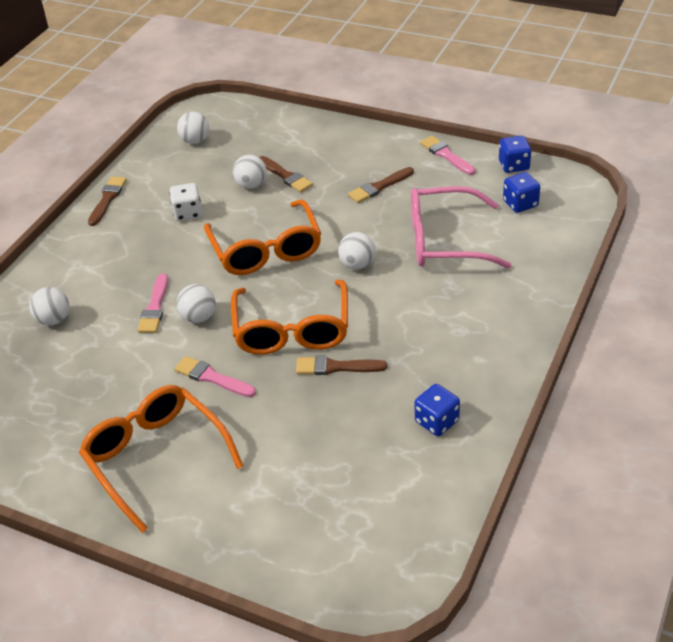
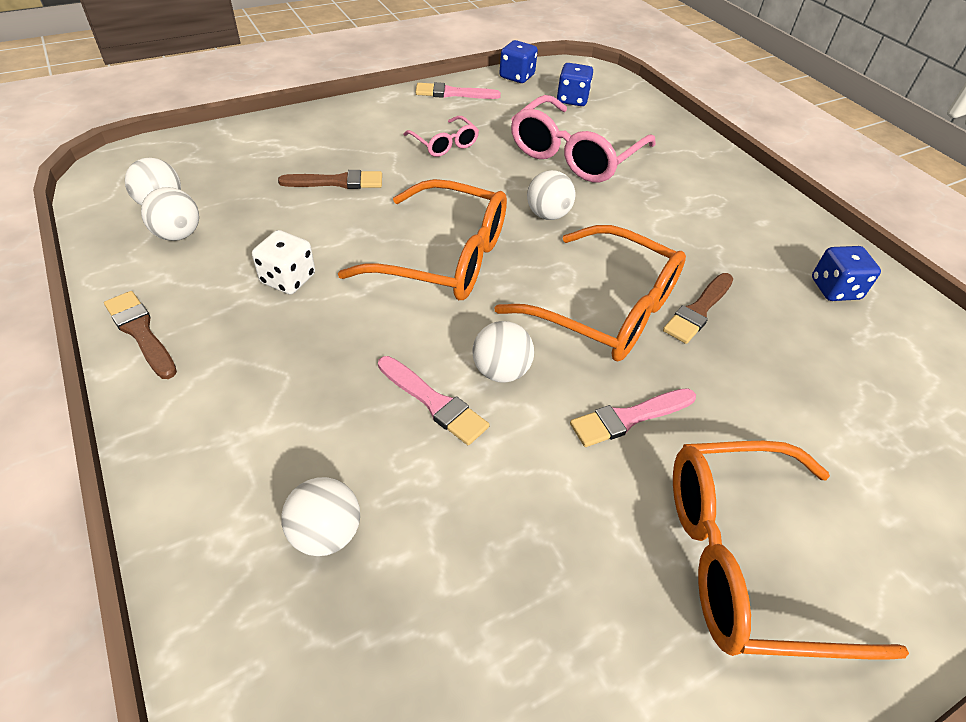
camera: 60 degrees left, 5 degrees up
(251, 185) = (314, 210): white ball -> white ball (178, 235)
(379, 187) = (444, 144): brown brush -> pink glasses

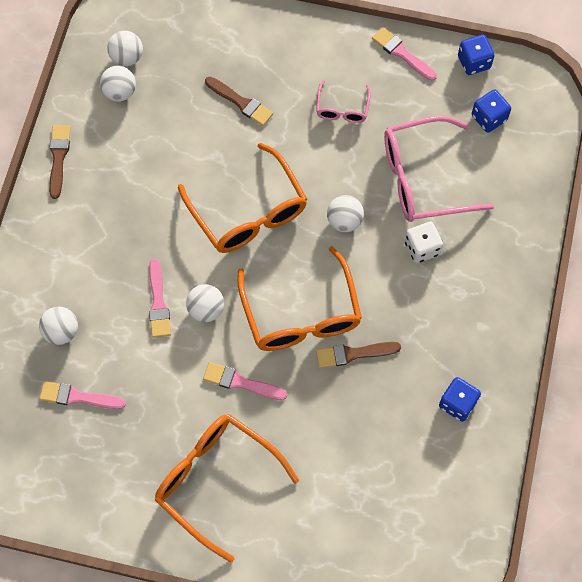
camera: 45 degrees right, 20 degrees up
(288, 279) = (152, 169): white dice -> white dice (422, 248)
(440, 608) = (78, 397): none -> pink brush

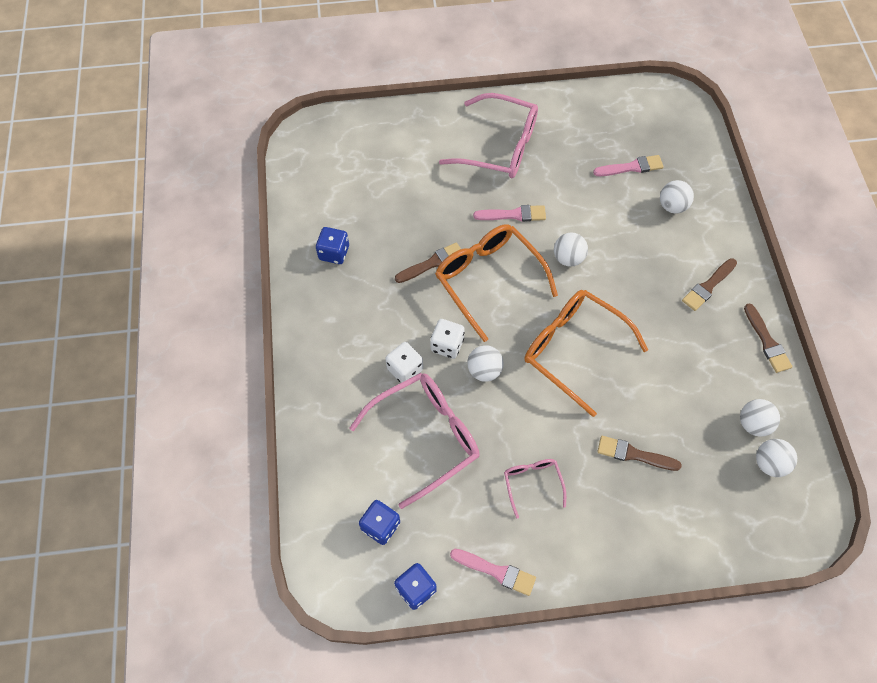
camera: 160 degrees right, 5 degrees down
(79, 230) = (708, 286): none -> brown brush
(158, 303) = (609, 251): pink brush -> none
(216, 481) = (500, 146): orange glasses -> pink glasses
(371, 258) = (447, 345): none -> white dice

